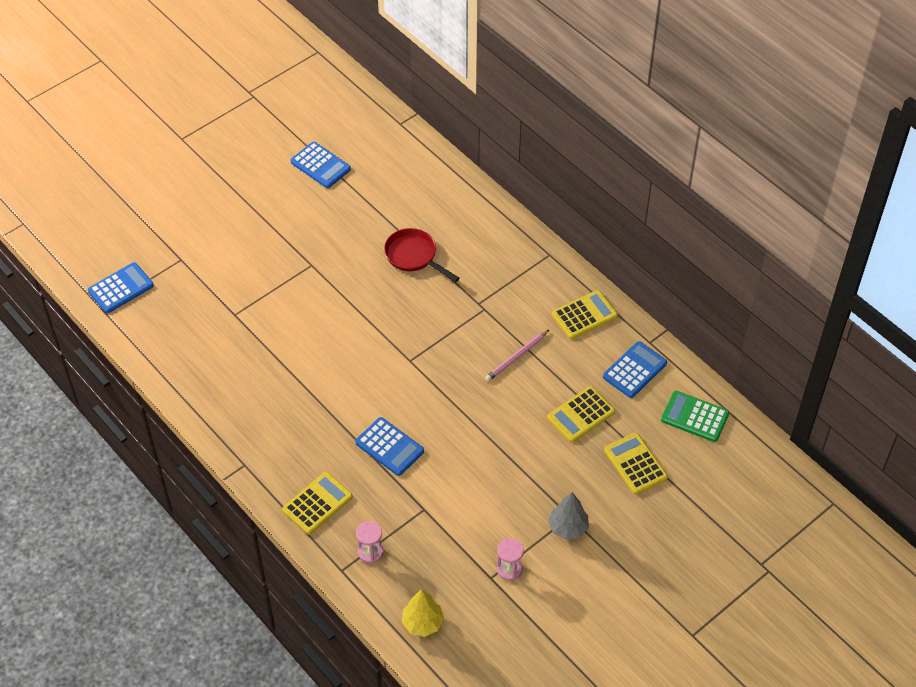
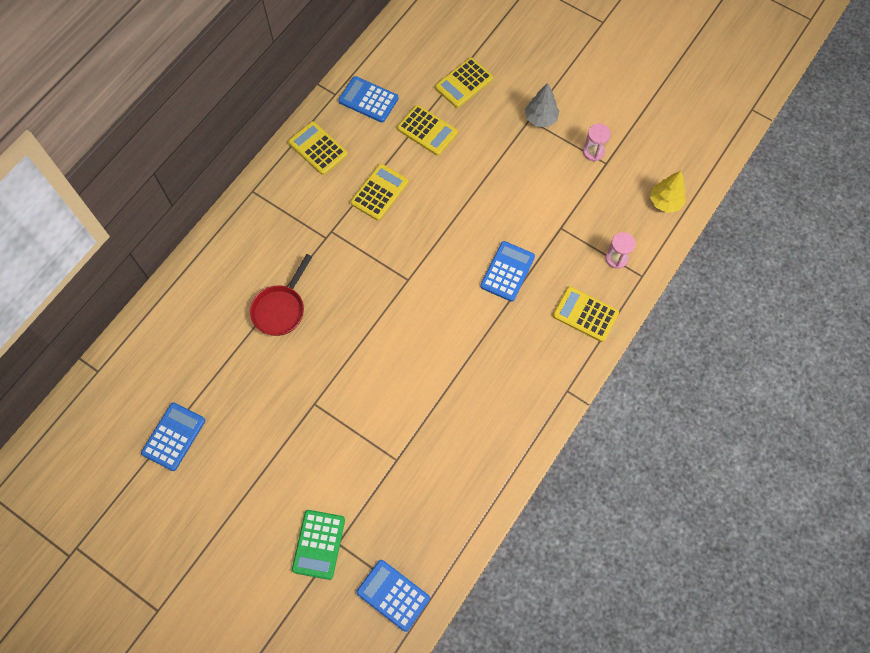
camera: 105 degrees left, 15 degrees up
(516, 357) = (379, 192): pink pencil -> yellow calculator
(694, 417) = (404, 50): green calculator -> green calculator (319, 544)

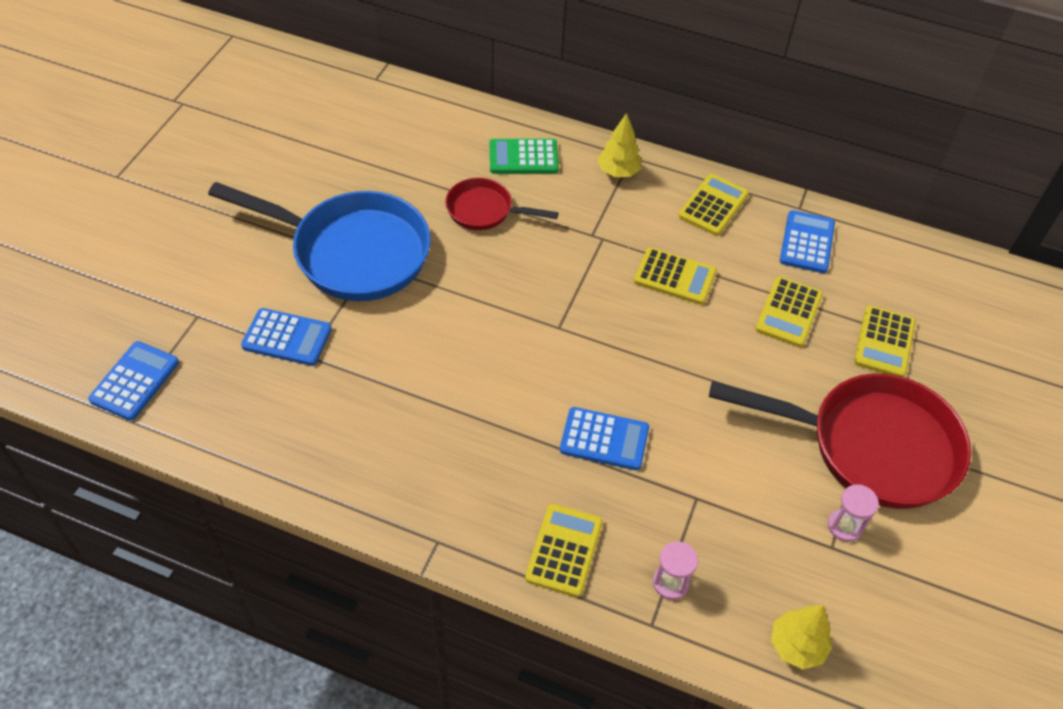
camera: 75 degrees right, 15 degrees down
(173, 436) = (311, 150): blue calculator -> blue calculator (287, 337)
(265, 204) = (618, 172): none -> yellow tree
(299, 416) = (352, 252): none -> blue pan
(319, 544) = (195, 298): green calculator -> green calculator (523, 157)
(464, 83) = (884, 342): yellow calculator -> yellow calculator turned 105 degrees counterclockwise
(540, 119) = (870, 446): grey tree -> red pan

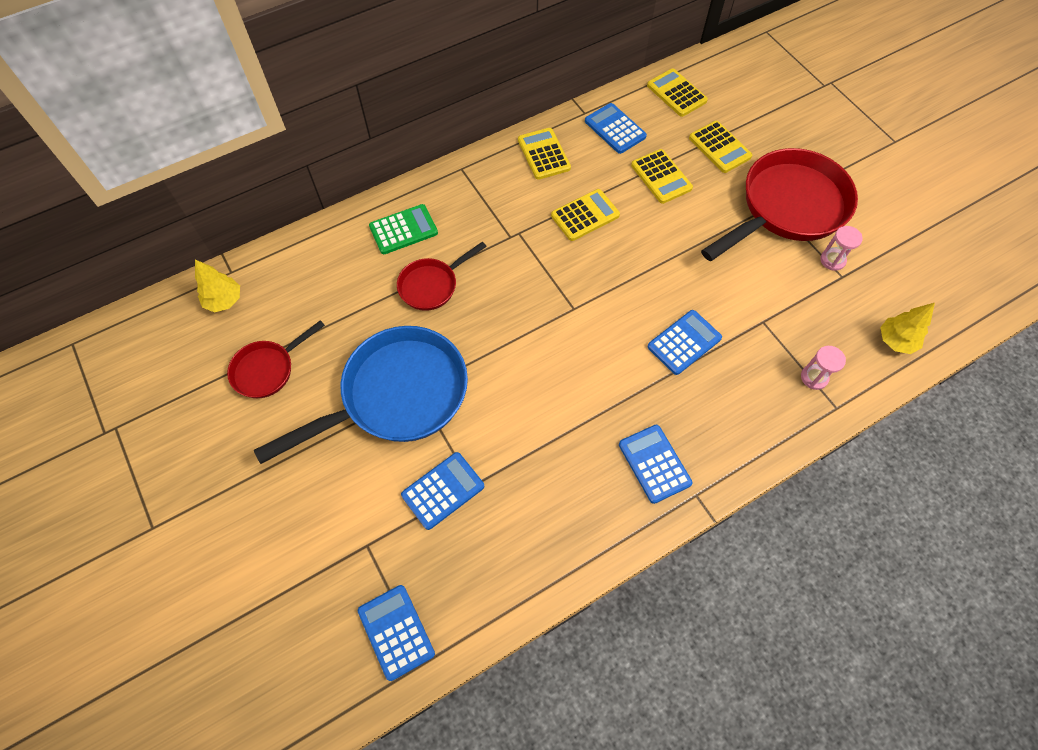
camera: 50 degrees left, 10 degrees up
(306, 156) = (268, 369): none -> red pan
(443, 486) = (654, 464): none -> blue calculator
(523, 157) = (403, 230): green calculator -> green calculator turned 150 degrees counterclockwise
(564, 550) = (752, 422): yellow calculator -> yellow calculator (676, 93)
(618, 172) = (468, 184): yellow tree -> yellow tree (224, 301)

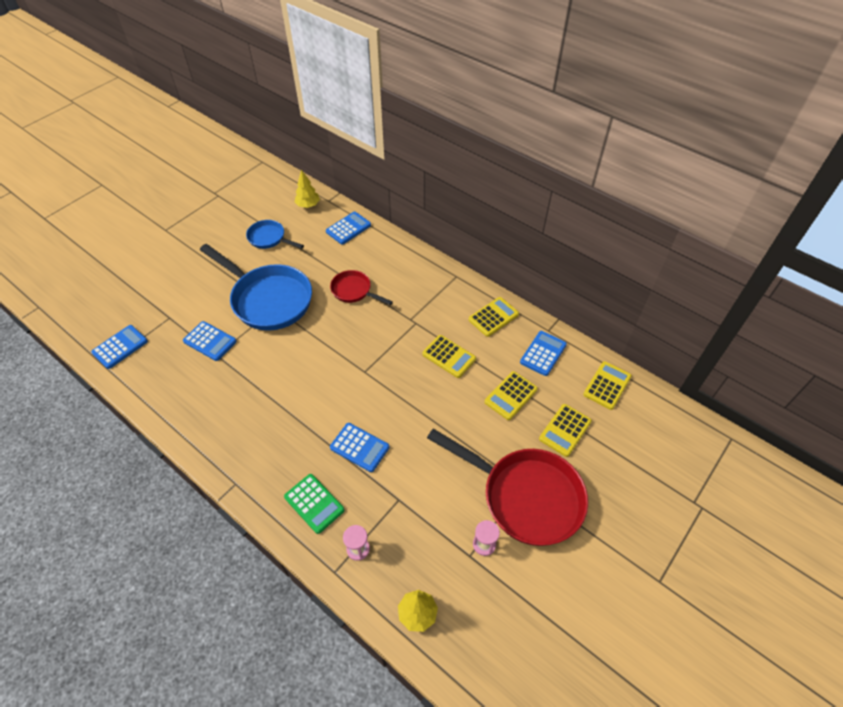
camera: 70 degrees right, 10 degrees down
(268, 369) = (269, 238): red pan -> blue pan
(403, 230) = (391, 263): green calculator -> green calculator (314, 503)
(654, 464) = (254, 451): blue calculator -> blue calculator (348, 228)

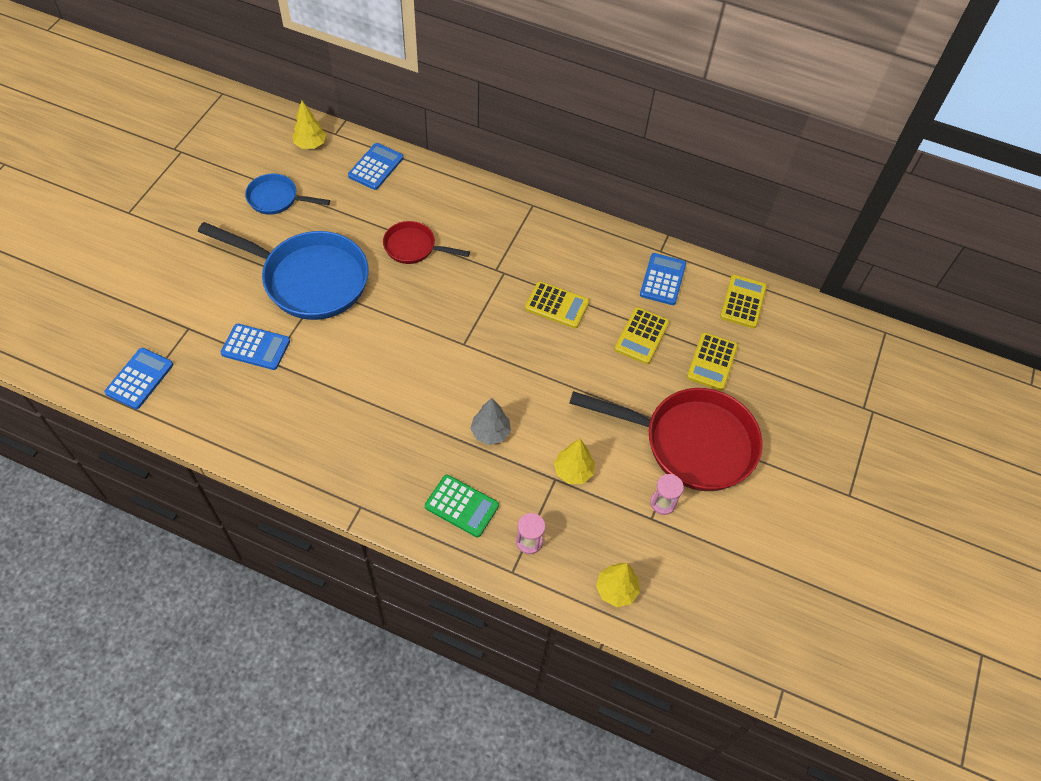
camera: 20 degrees left, 5 degrees up
(359, 447) = (490, 432): blue calculator -> grey tree
(416, 497) = (573, 471): none -> yellow tree
(493, 317) = (593, 247): yellow calculator -> none

